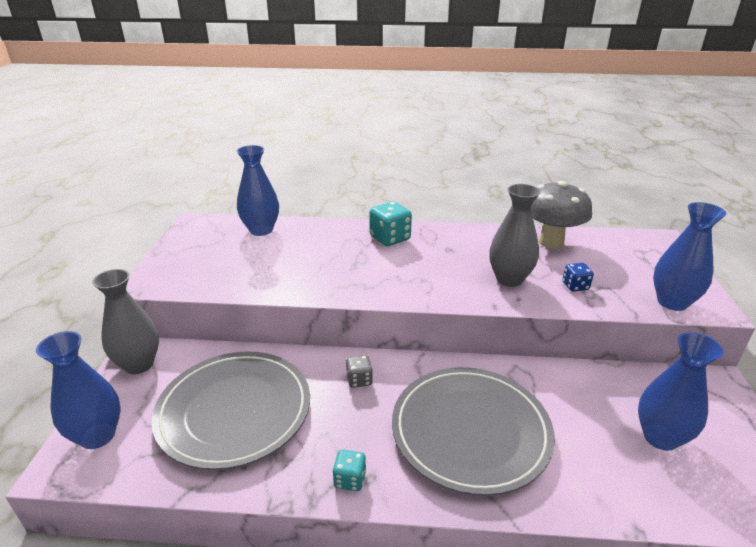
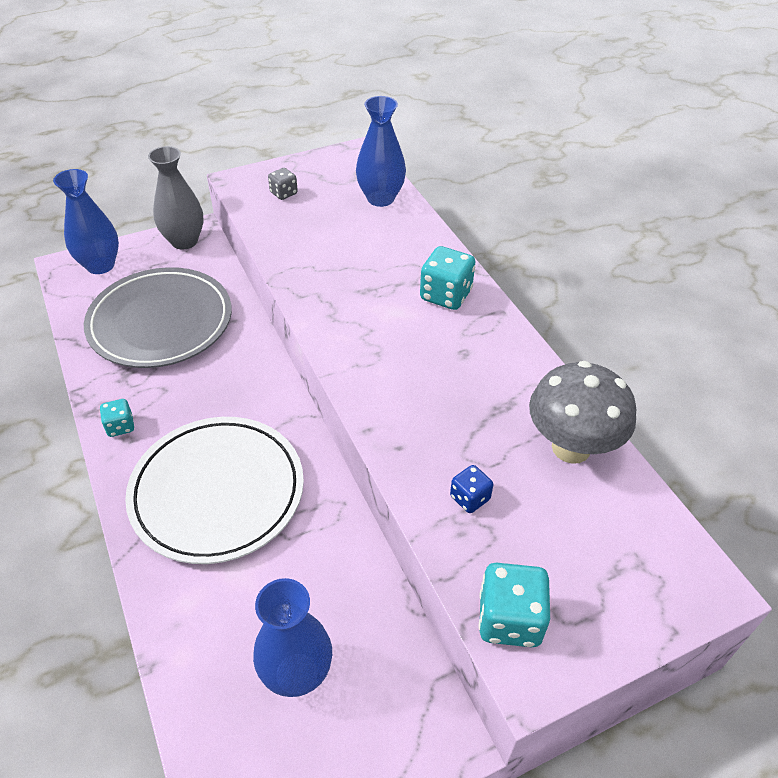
camera: 60 degrees right, 15 degrees up
(359, 380) = (244, 383): grey dice -> grey dice (283, 193)
(470, 431) = (217, 492): grey plate -> white plate
(509, 279) = (436, 427): grey vase -> none
(672, 302) = (509, 619): blue vase -> turquoise dice

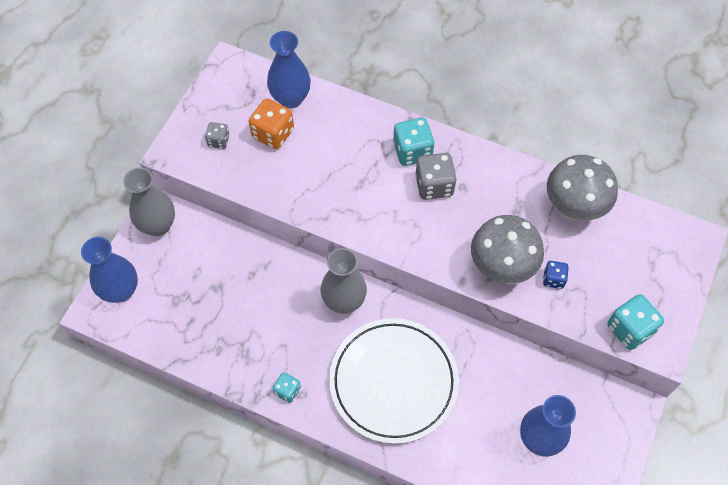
camera: 40 degrees left, 15 degrees up
(160, 322) = (222, 301): grey plate -> none
(257, 392) = (344, 301): none -> grey vase
(334, 213) = (273, 134): none -> orange dice
(422, 447) = (501, 267): none -> grey mushroom
(435, 333) = (434, 185): none -> grey dice

